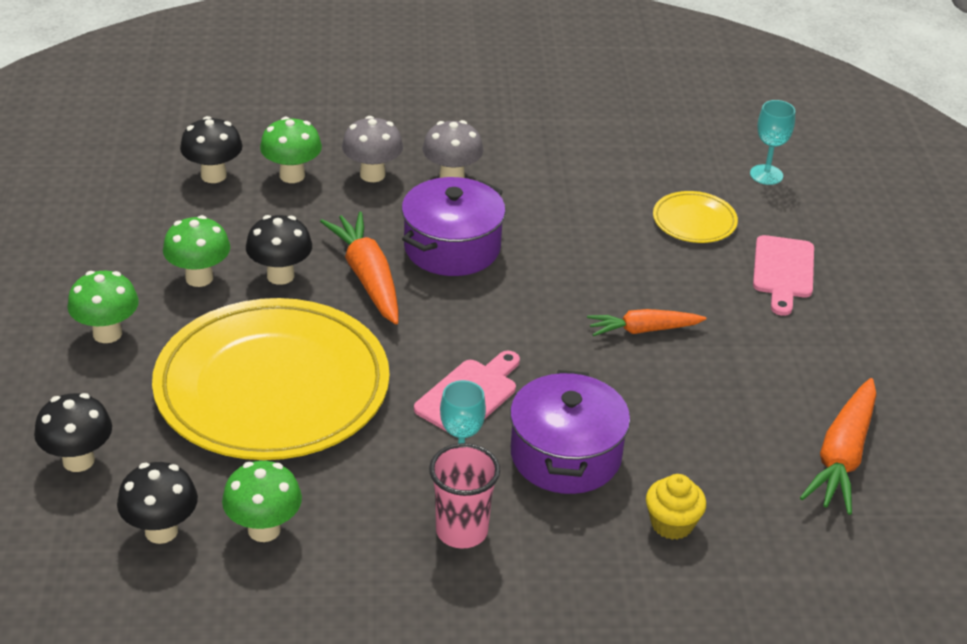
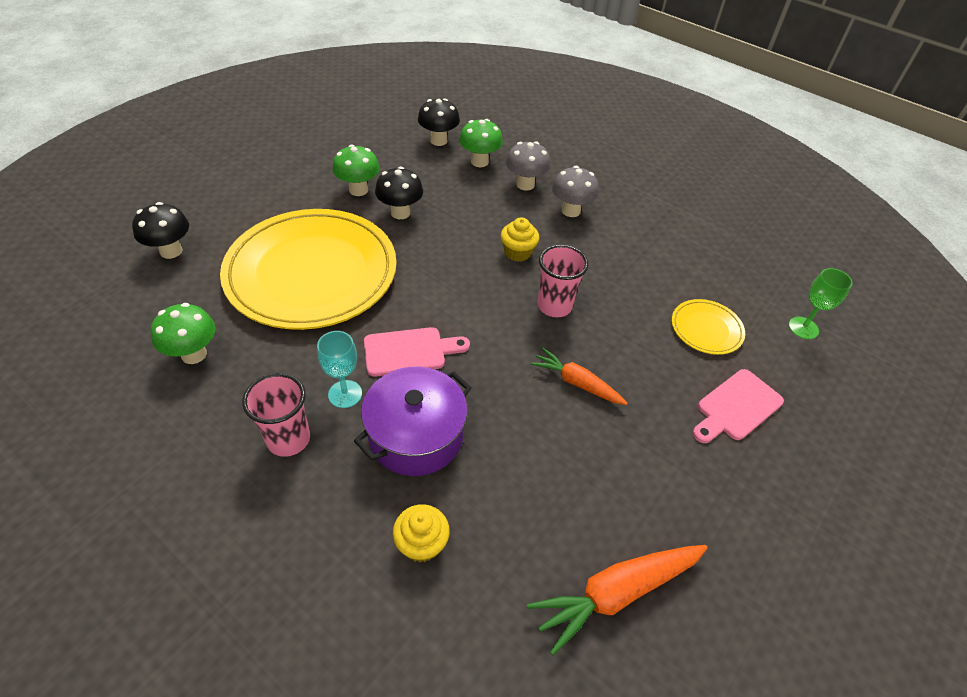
camera: 40 degrees right, 10 degrees up
(107, 333) = (276, 193): green mushroom -> none
(161, 531) = (149, 317): black mushroom -> none
(367, 277) = (445, 241): orange carrot -> none
(452, 247) = (517, 252): purple pot -> yellow cupcake
(547, 277) = (554, 306): none -> pink cup
(766, 175) = (803, 328): turquoise goblet -> green goblet

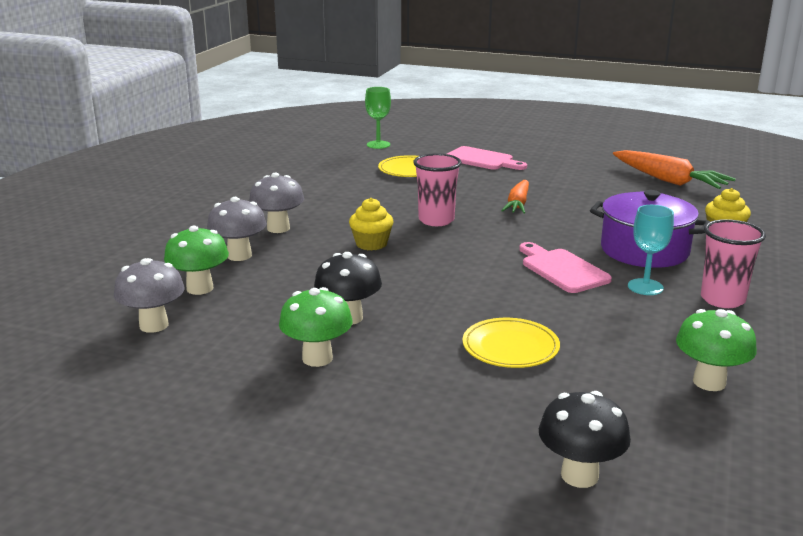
camera: 105 degrees left, 25 degrees down
(312, 273) = (510, 347): yellow plate -> yellow plate, size x0.41
(438, 141) = (154, 325): black mushroom -> grey mushroom

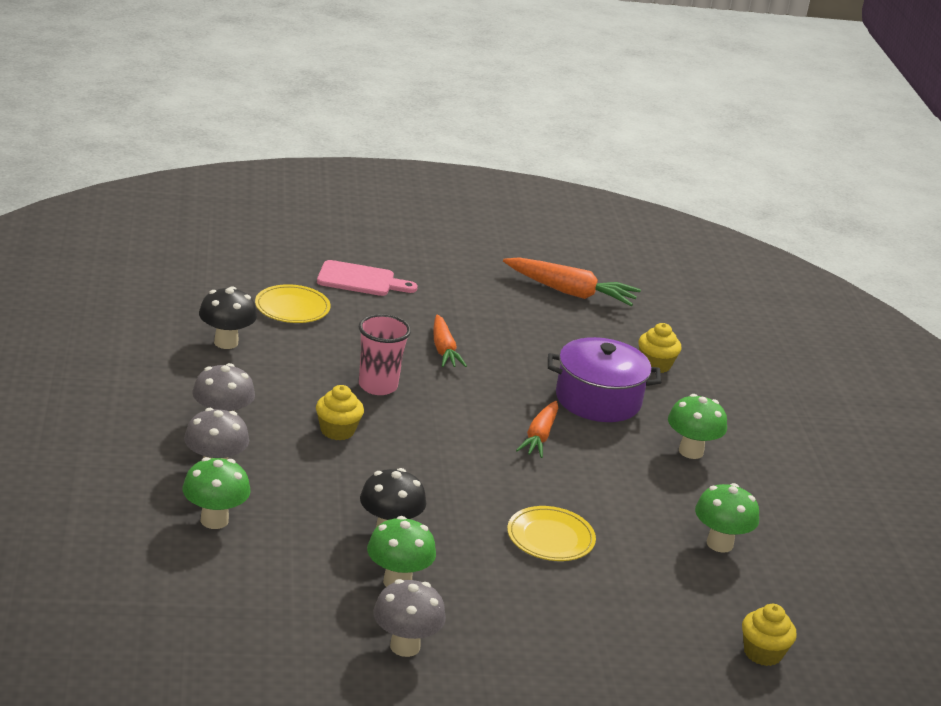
camera: 30 degrees left, 5 degrees up
(154, 325) = (212, 574): grey mushroom -> grey mushroom (405, 646)
(378, 145) = (222, 266): green goblet -> none
(562, 269) = (539, 437): pink cutting board -> orange carrot
(579, 475) = (672, 649): black mushroom -> black mushroom (226, 342)
(645, 287) = (622, 447): turquoise goblet -> none
(702, 504) = (762, 653): none -> yellow cupcake
(722, 299) = (691, 451): pink cup -> green mushroom

